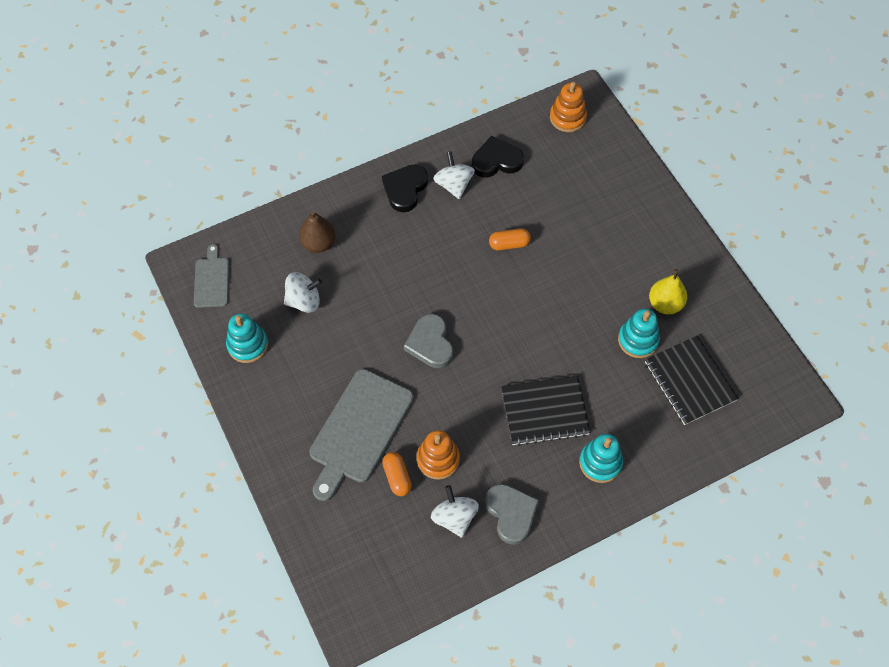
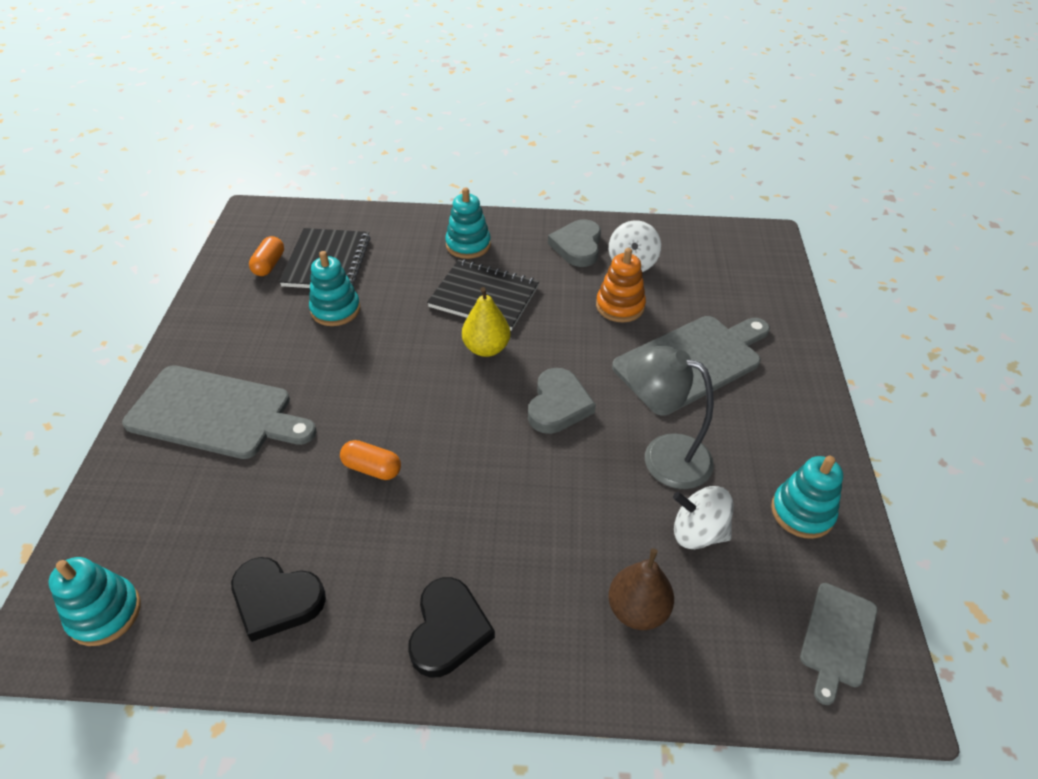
camera: 150 degrees left, 15 degrees down
(345, 341) = (663, 455): none -> grey lamp
(397, 477) = (671, 310): orange capsule -> orange capsule (269, 265)
(405, 189) = (448, 630): black heart -> black heart turned 45 degrees counterclockwise
(454, 185) = (371, 595): white spinning top -> none
(567, 118) = (105, 613): orange stacking toy -> turquoise stacking toy
(629, 228) = (215, 413): none -> grey cutting board
(665, 304) = (273, 325): yellow pear -> yellow pear (486, 348)

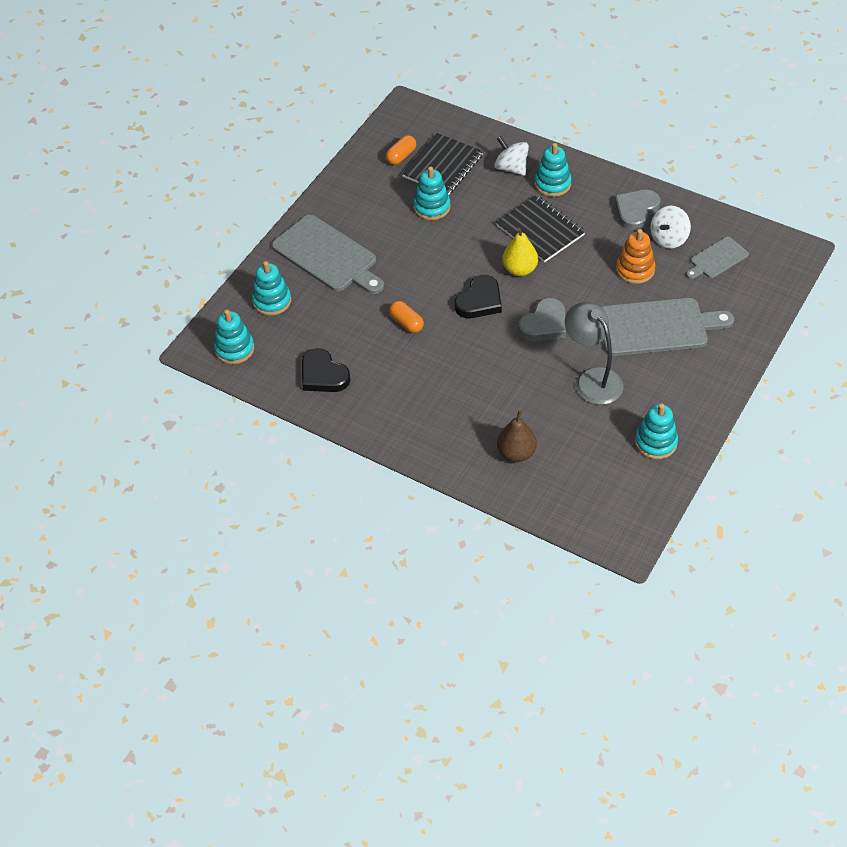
camera: 30 degrees right, 5 degrees up
(148, 508) = (272, 301): none -> turquoise stacking toy
(448, 630) = (407, 423): black heart -> black heart (479, 301)
(698, 532) = (581, 429): white spinning top -> white spinning top (511, 168)
(837, 638) = (621, 509): grey cutting board -> grey cutting board (717, 259)

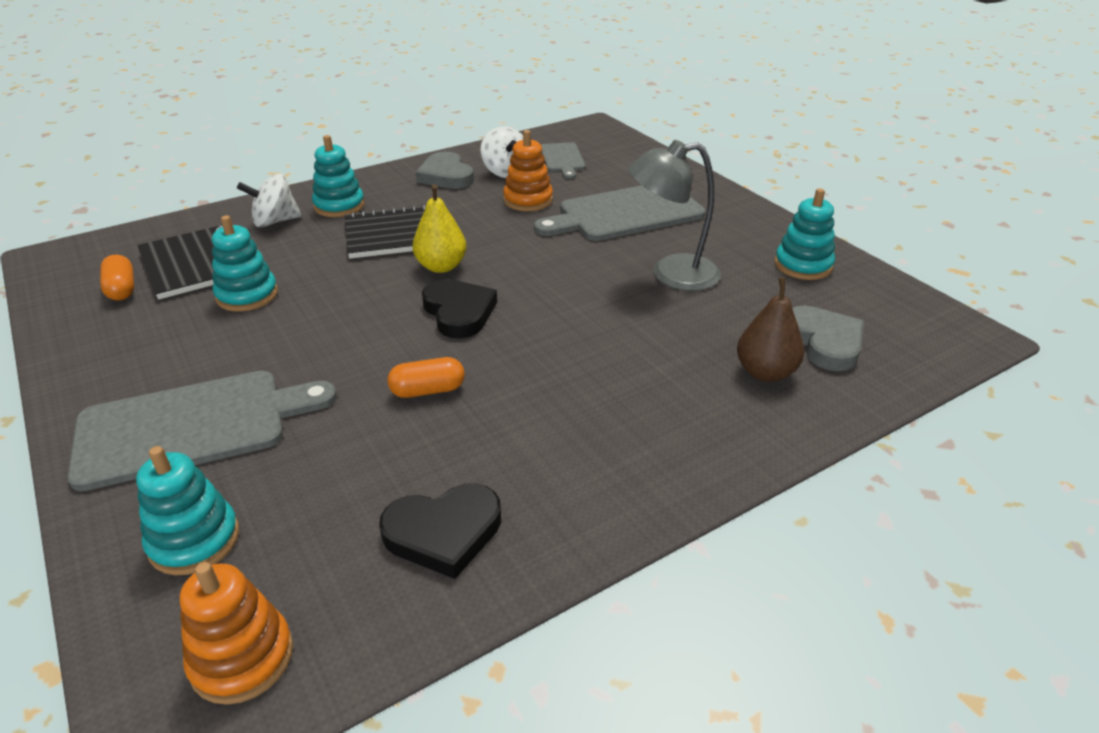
camera: 65 degrees left, 15 degrees down
(234, 349) = (242, 658): turquoise stacking toy -> orange stacking toy
(544, 324) = (551, 278): grey heart -> grey heart (824, 342)
(657, 327) = (625, 213): grey cutting board -> grey cutting board turned 135 degrees counterclockwise

